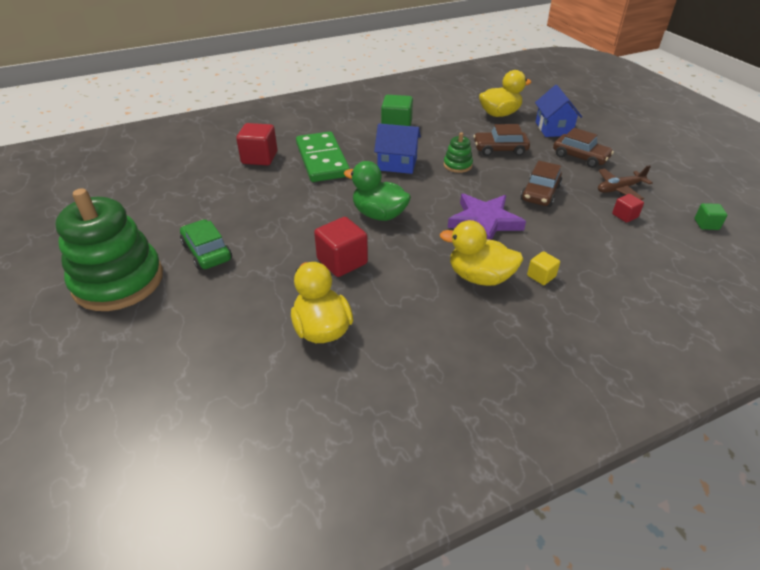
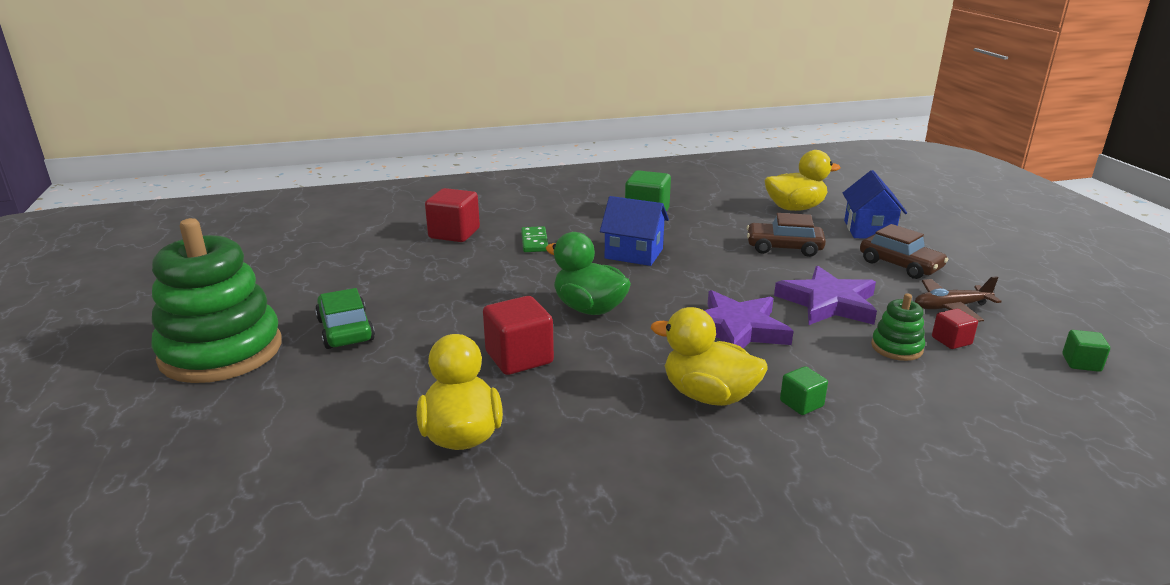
camera: 10 degrees right, 15 degrees down
(322, 160) = (534, 242): green domino -> green domino, size x0.47
(457, 165) = (717, 261): green stacking toy -> green stacking toy (896, 347)
(540, 193) = (828, 303): brown car -> purple star
(541, 276) = (801, 404): yellow cube -> green cube

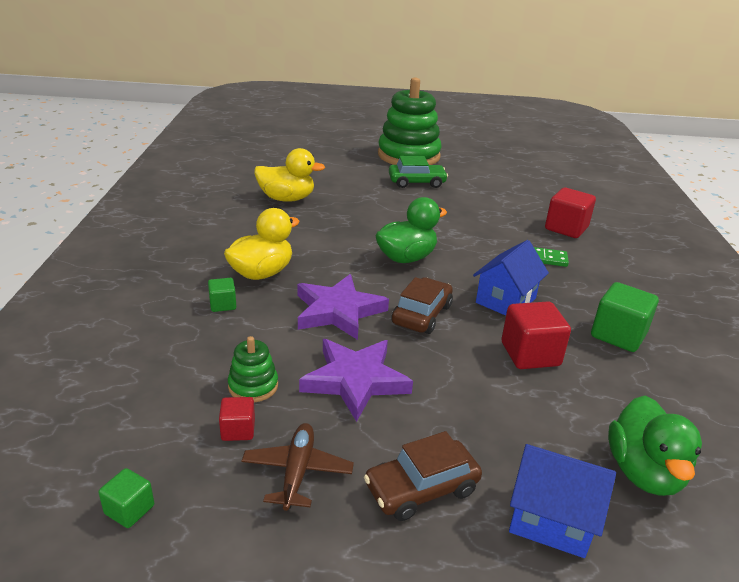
camera: 105 degrees right, 5 degrees up
(519, 358) = (352, 223): red cube -> red cube (530, 354)
(784, 248) = (500, 404): brown car -> brown car (422, 314)
(795, 208) = (644, 472): yellow duck -> green duck

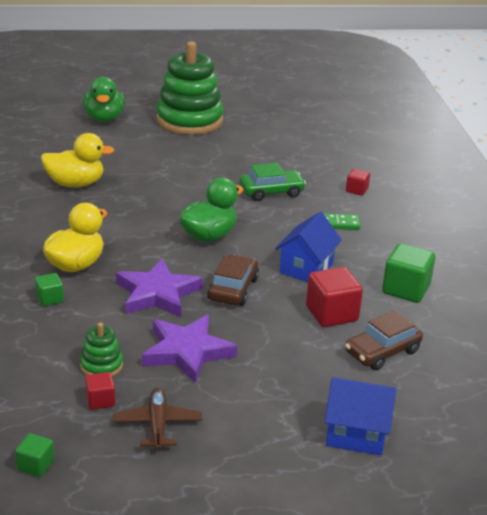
camera: 10 degrees left, 0 degrees up
(416, 182) = (204, 152): green car -> green car (271, 192)
(421, 488) = (257, 425): brown car -> brown car (382, 352)
(566, 228) = (356, 190): red cube -> red cube, size x0.54
(644, 472) = (425, 394): green duck -> green duck (104, 118)

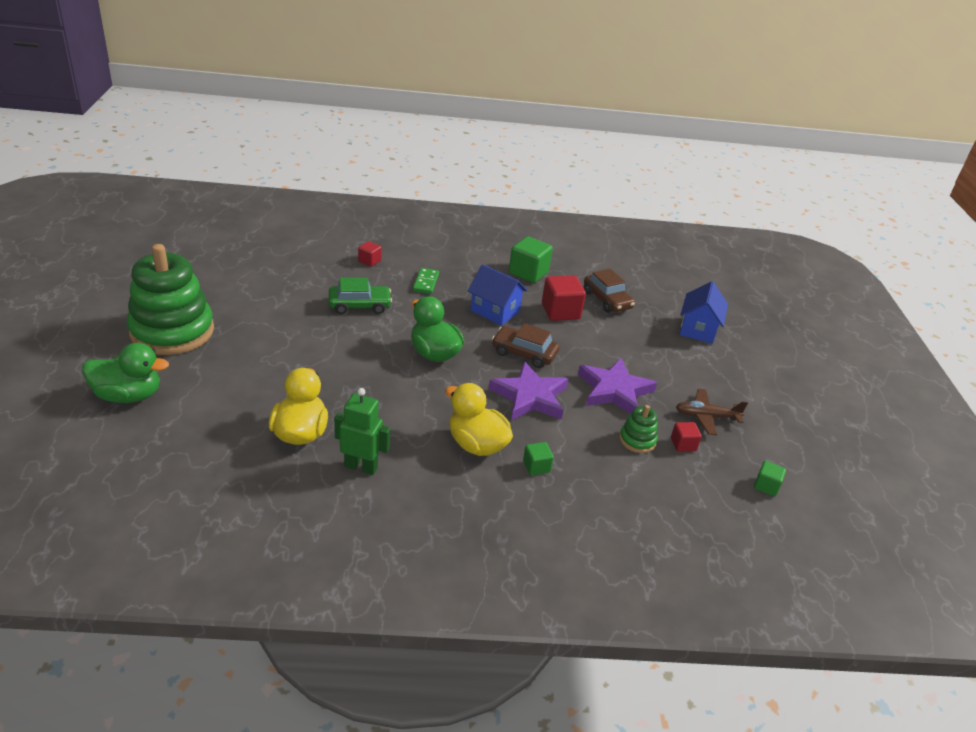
camera: 85 degrees left, 5 degrees up
(39, 212) = (361, 467): none -> green robot
(271, 192) = (359, 305): green car -> green car turned 90 degrees clockwise

